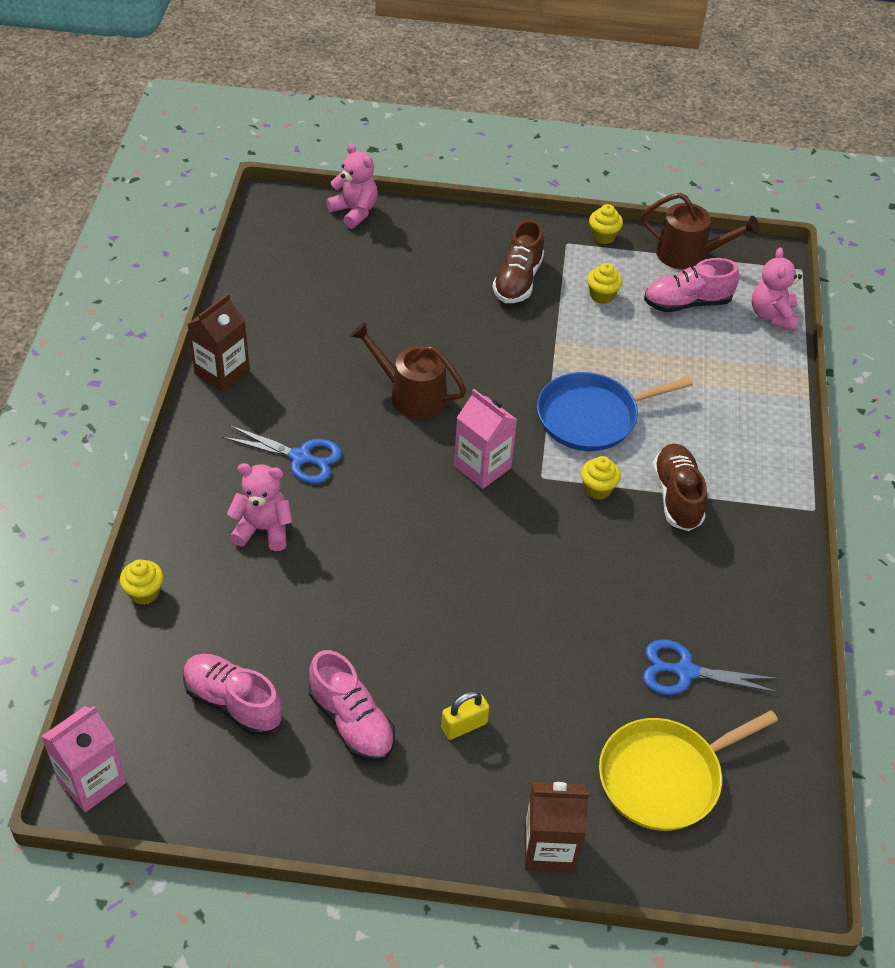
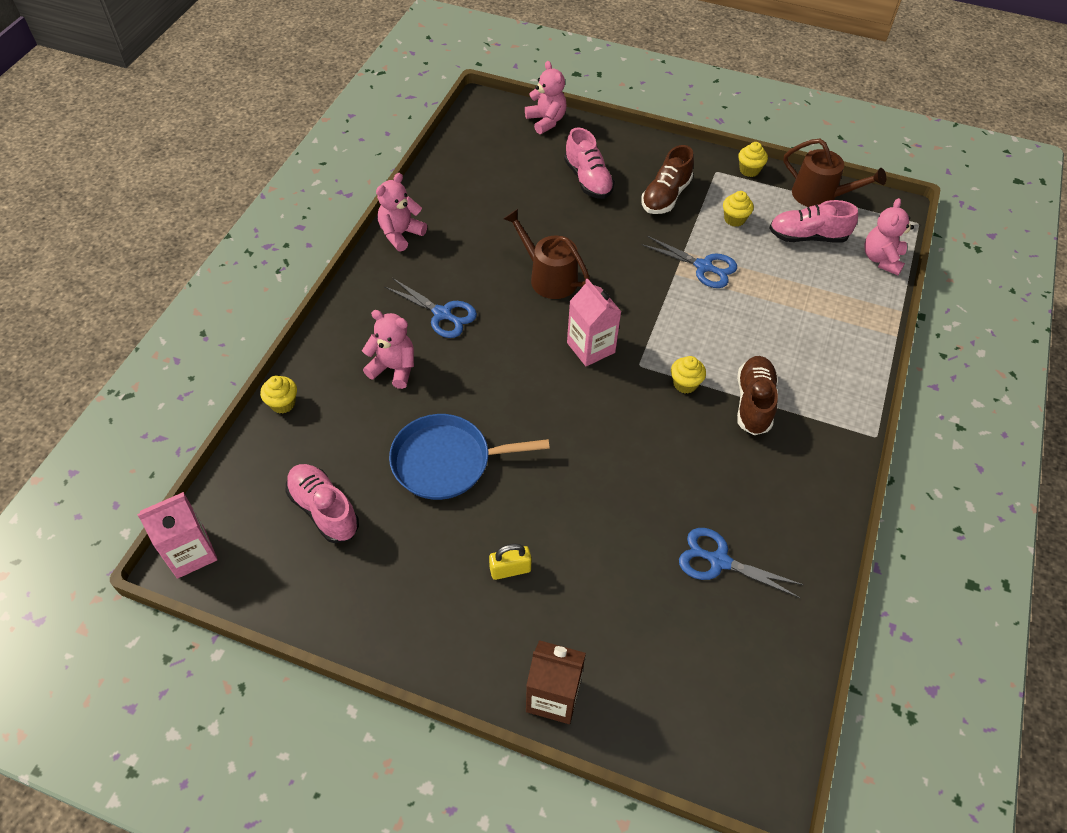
camera: 15 degrees right, 5 degrees up
(222, 372) = (400, 234): brown carton -> pink teddy bear
(351, 722) = (416, 546): pink shoe -> pink shoe (588, 180)
(582, 355) = (703, 267): none -> blue scissors
(592, 417) = (697, 321): blue pan -> blue pan (446, 461)
(665, 777) = (674, 654): yellow pan -> none

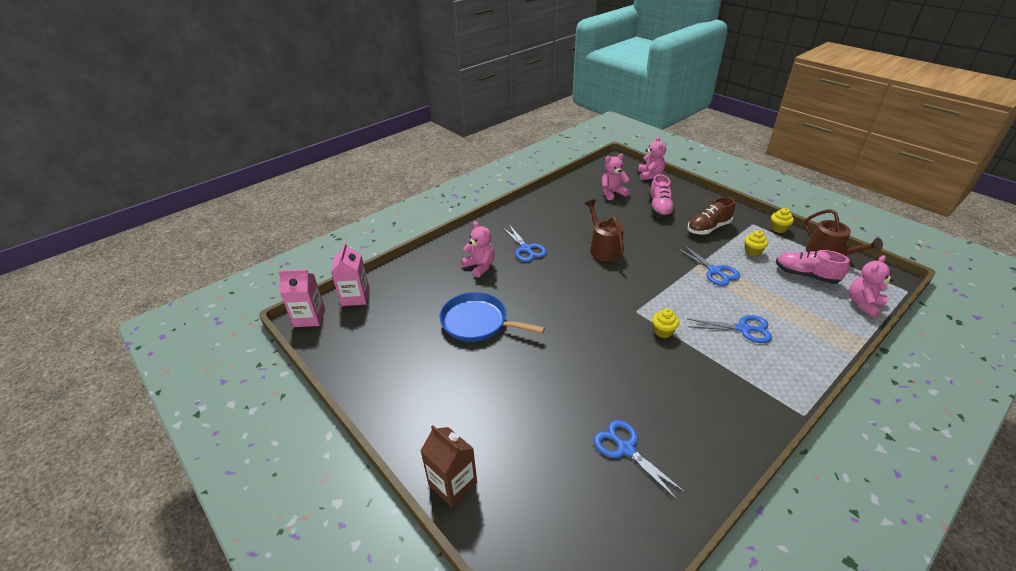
camera: 30 degrees right, 15 degrees down
(283, 403) = (408, 264): yellow cupcake -> none
(324, 510) = (391, 322): pink shoe -> none
(400, 234) = (528, 206): pink teddy bear -> pink teddy bear (612, 193)
(510, 569) = (476, 395): yellow padlock -> none
(591, 347) = (608, 292): pink carton -> pink carton (355, 297)
(753, 403) = (709, 359): brown shoe -> none
(772, 344) = (743, 329): none -> blue scissors

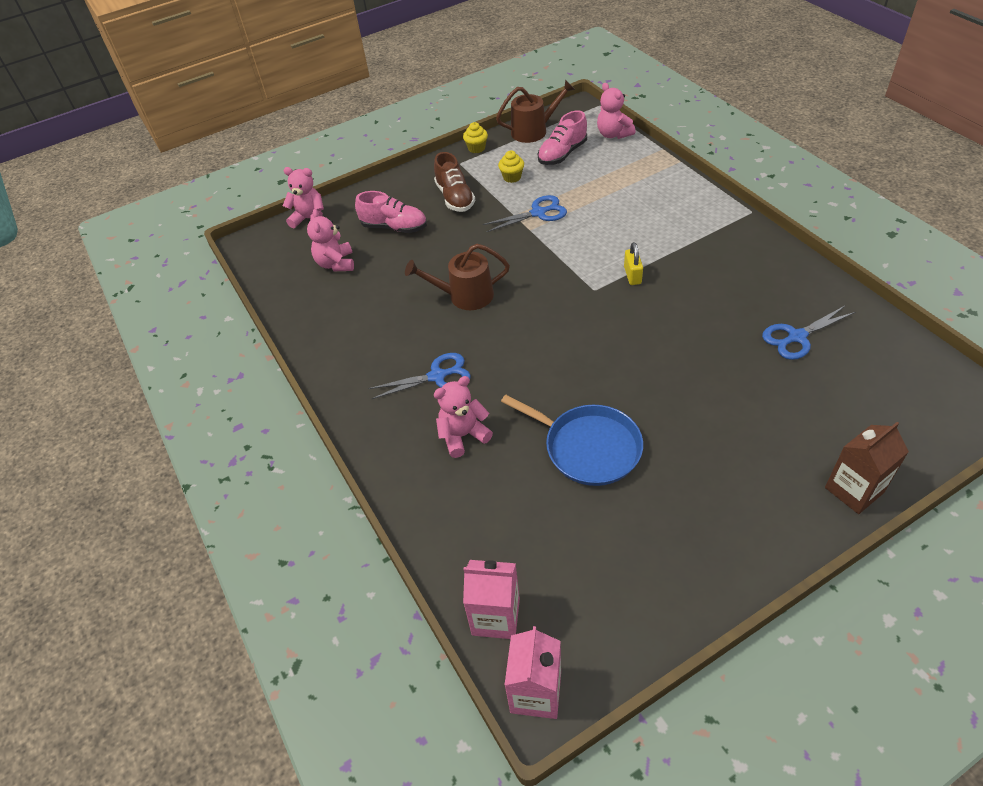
camera: 75 degrees left, 10 degrees up
(477, 322) = (588, 447): blue pan -> blue pan turned 90 degrees counterclockwise
(663, 332) = (632, 275): yellow cupcake -> yellow padlock
(743, 329) = (636, 217): blue scissors -> none

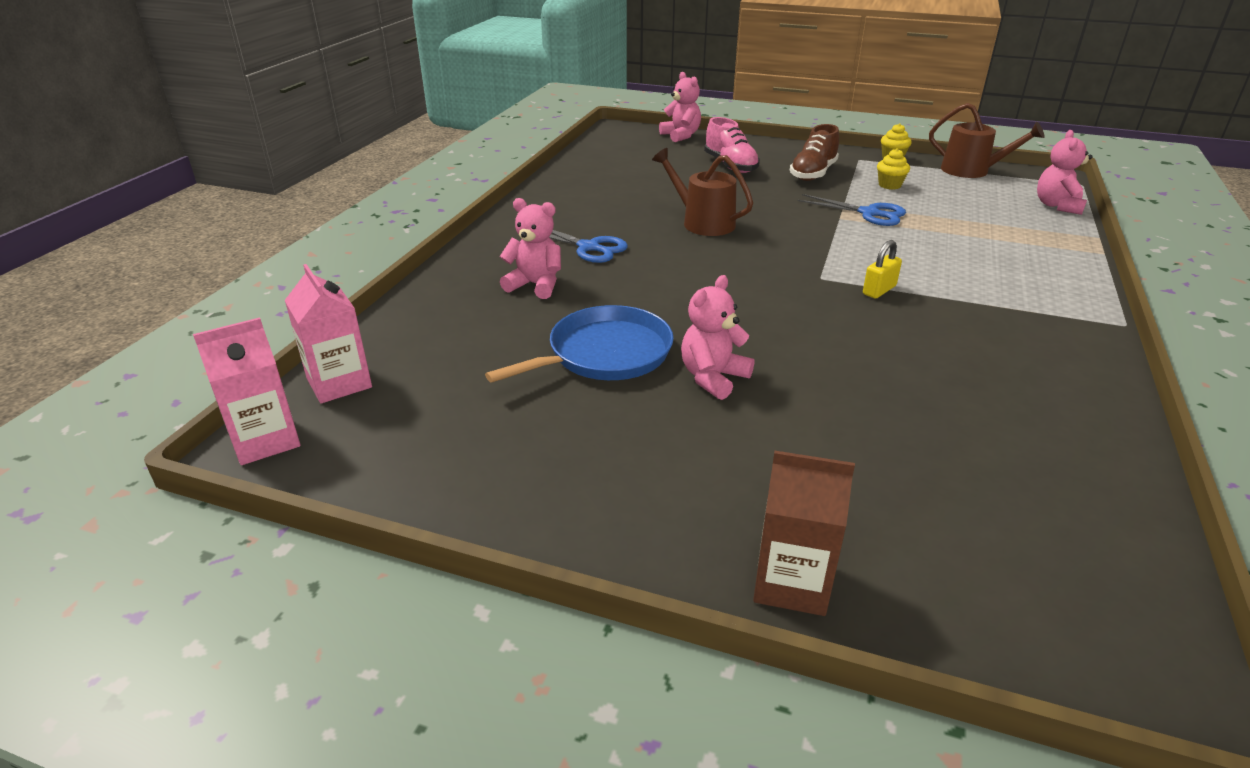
camera: 45 degrees right, 15 degrees down
(336, 264) = (650, 162): pink teddy bear -> pink teddy bear (713, 378)
(562, 154) = (971, 194): pink shoe -> none
(588, 447) = (604, 354): blue pan -> blue pan turned 120 degrees counterclockwise
(796, 337) = (981, 434): blue scissors -> none

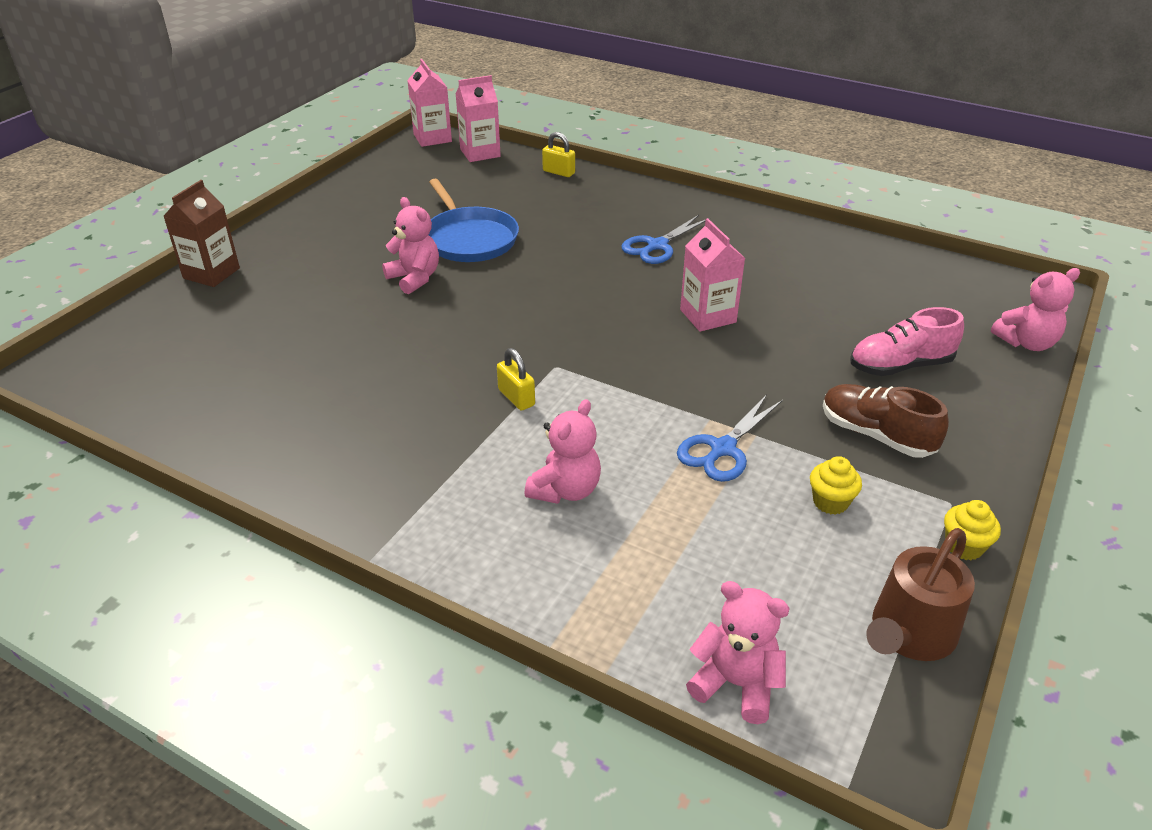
camera: 100 degrees right, 5 degrees up
(413, 314) = (558, 172): none -> yellow padlock
(535, 285) = (589, 218): pink teddy bear -> pink teddy bear (565, 490)
(703, 222) = (708, 316): brown watering can -> pink carton

